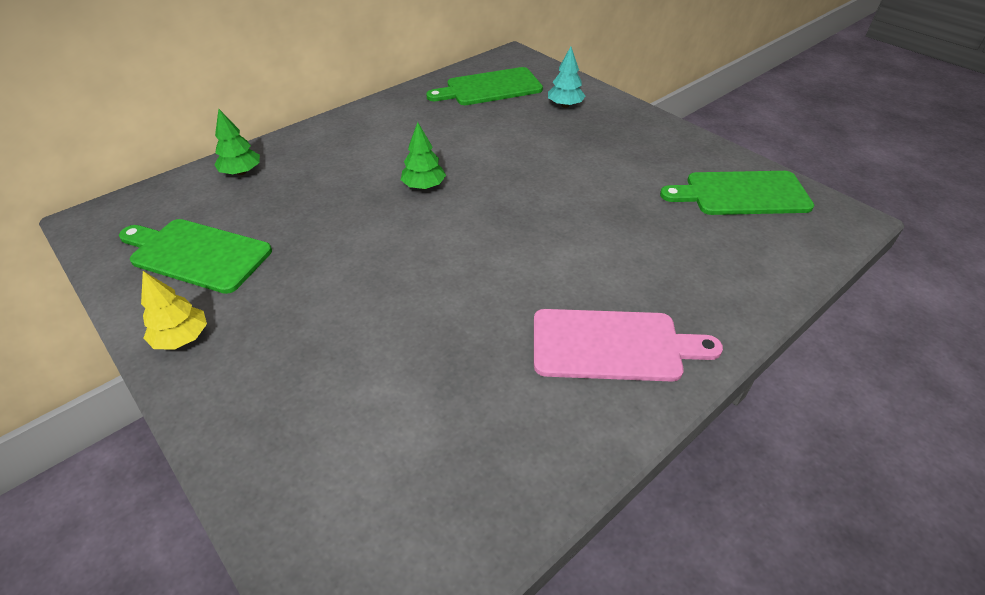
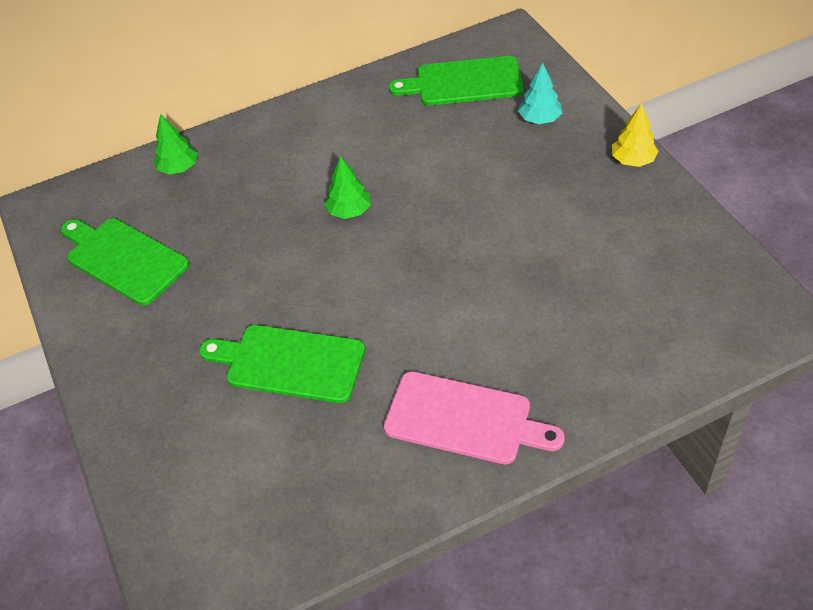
camera: 20 degrees right, 5 degrees up
(182, 338) = (99, 343): yellow tree -> yellow tree (633, 160)
(741, 194) = (682, 270): green cutting board -> green cutting board (289, 363)

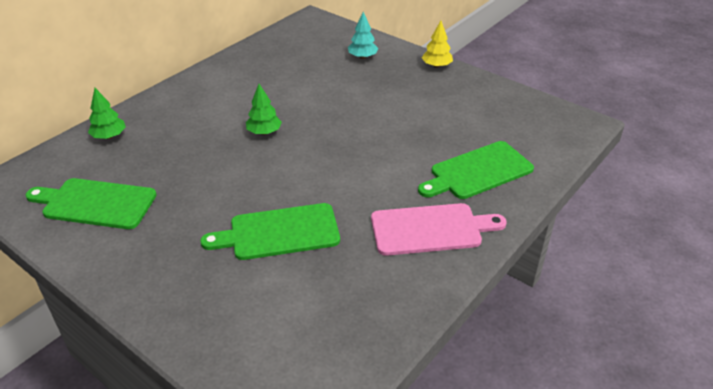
camera: 30 degrees left, 10 degrees down
(464, 82) = (298, 47): green cutting board -> green cutting board (477, 171)

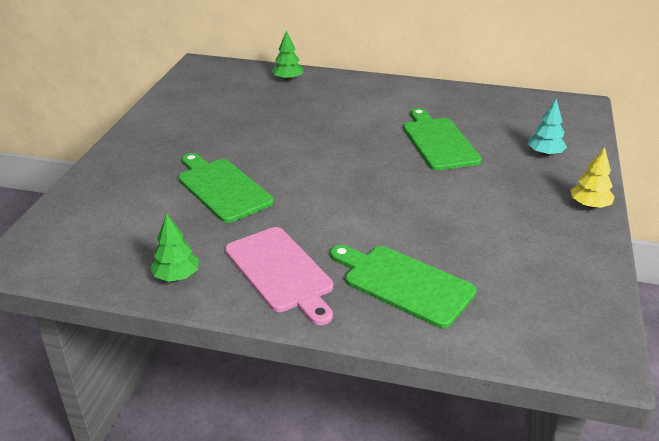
camera: 65 degrees right, 5 degrees down
(95, 203) = (206, 102): green cutting board -> green cutting board (438, 142)
(264, 132) = (354, 139): green tree -> green tree (176, 276)

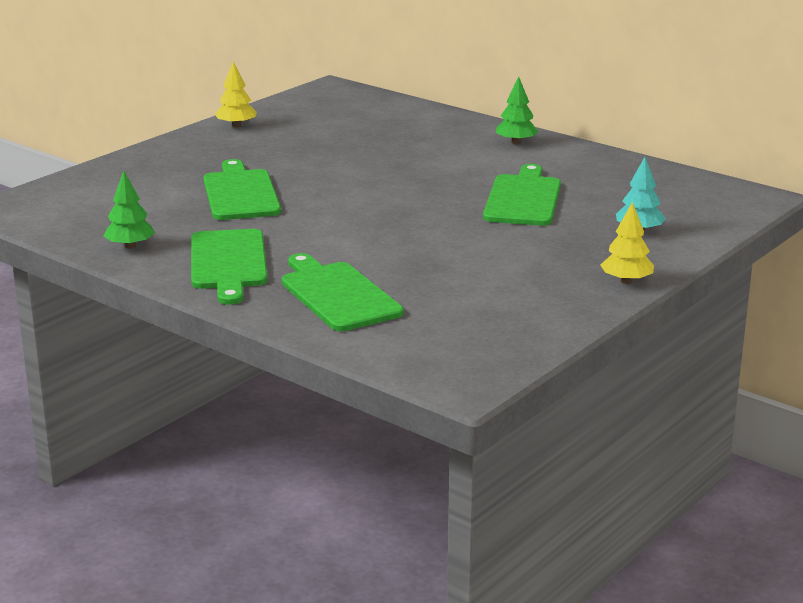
camera: 25 degrees right, 10 degrees down
(157, 116) = (236, 126): none -> yellow tree
(280, 272) = (228, 263): pink cutting board -> green cutting board
(288, 79) = (417, 116): green tree -> green tree (516, 142)

